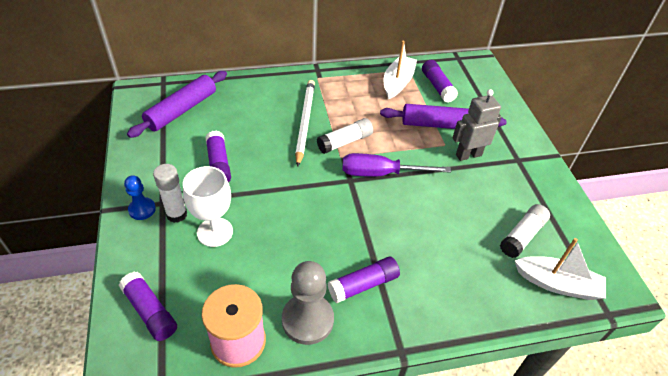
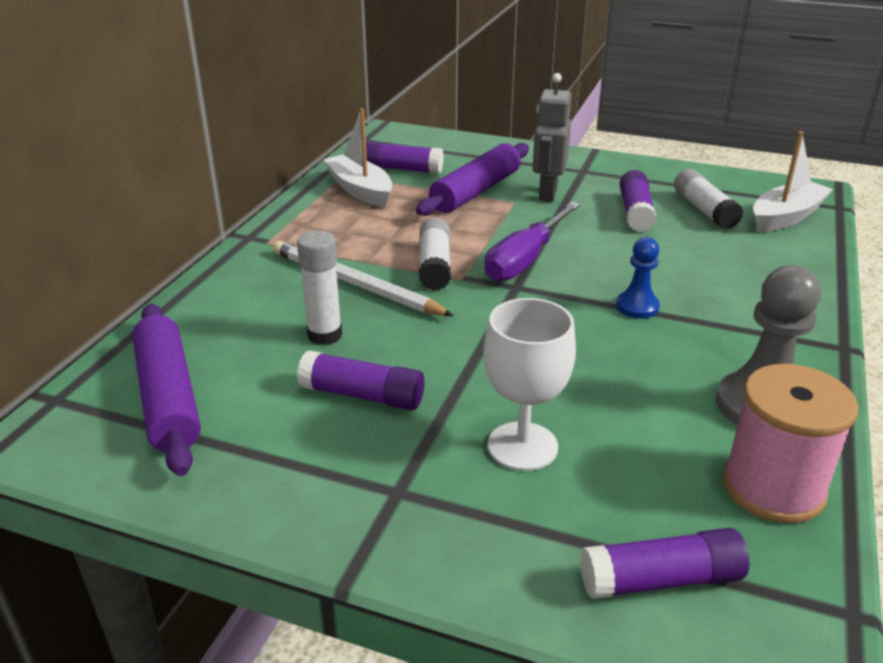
camera: 55 degrees left, 15 degrees down
(142, 209) = (392, 524): blue pawn -> blue pawn (637, 307)
(177, 214) = (444, 480): white glue stick -> white glue stick (324, 335)
(363, 284) = (719, 339): purple glue stick -> purple glue stick (635, 212)

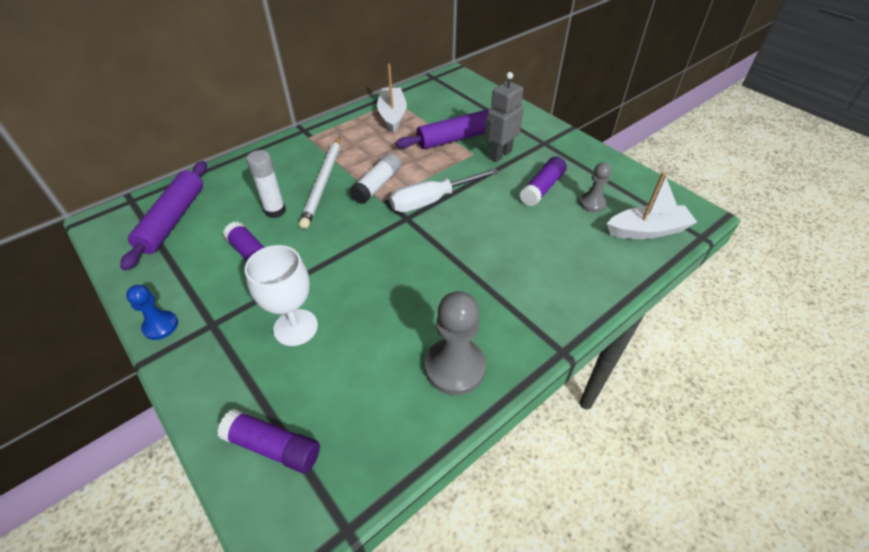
camera: 30 degrees right, 15 degrees up
(355, 284) = (323, 182): white pencil -> white pencil turned 150 degrees counterclockwise
(402, 169) = (431, 107): purple glue stick -> none
(525, 260) = (432, 200): purple screwdriver -> white screwdriver
(637, 307) = (461, 262): blue pawn -> blue pawn (160, 326)
(704, 210) = (592, 203): white glue stick -> grey pawn
(773, 488) = (397, 426): pink spool -> none

